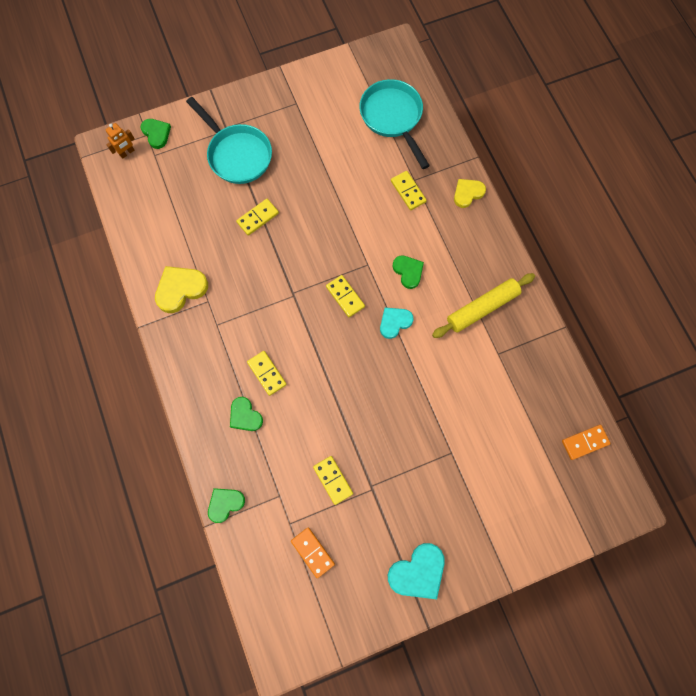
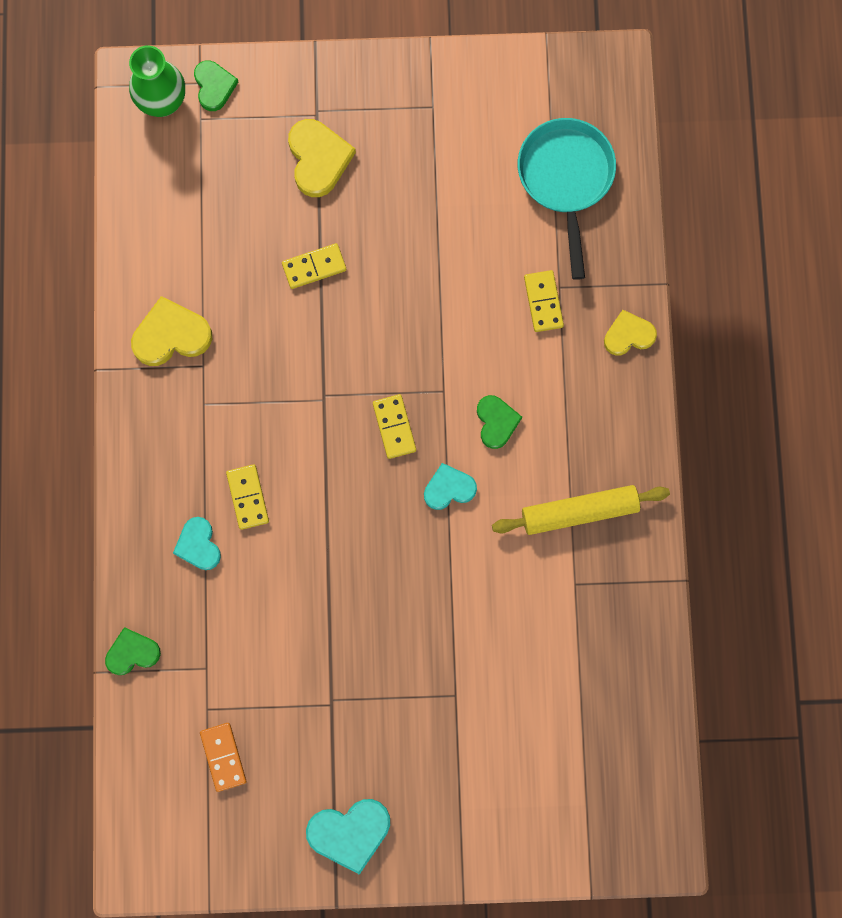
camera: 20 degrees right, 5 degrees up
(127, 153) = (163, 102): orange robot -> green vase
(237, 154) = (318, 159): turquoise pan -> yellow heart
(245, 416) = (198, 545): green heart -> turquoise heart
(333, 480) = (283, 674): yellow domino -> none
(585, 442) = (642, 748): orange domino -> none

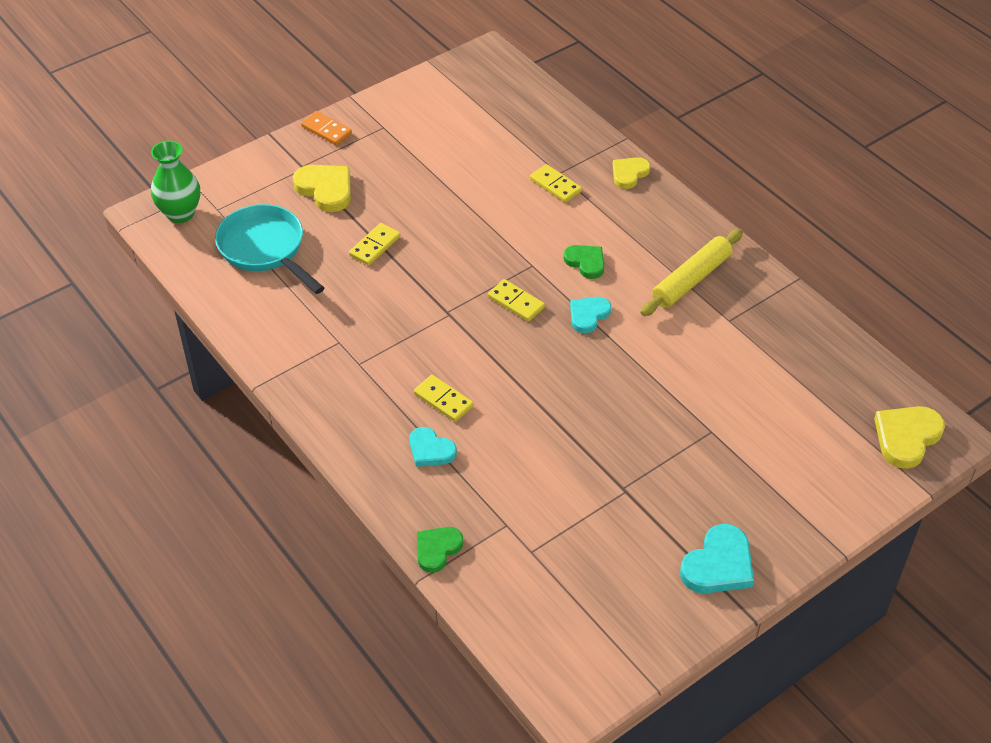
camera: 35 degrees left, 30 degrees down
(171, 335) = (298, 337): yellow heart -> yellow heart (906, 437)
(214, 86) = (213, 188): green heart -> none
(223, 757) = (573, 575): orange domino -> orange domino (326, 130)
(566, 179) = (509, 120): turquoise pan -> turquoise pan (265, 249)

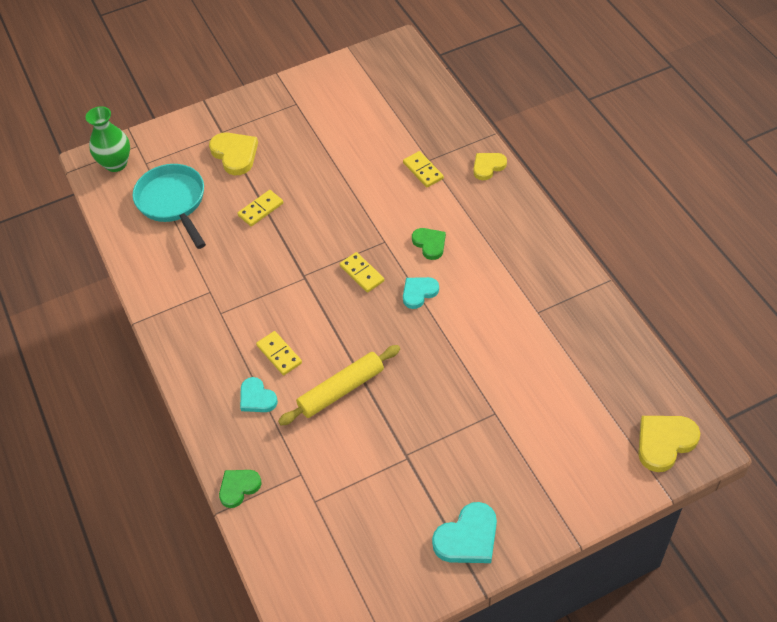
camera: 15 degrees right, 5 degrees up
(326, 130) = (249, 102): orange domino -> none
(691, 279) = (515, 270): yellow rolling pin -> yellow rolling pin (341, 390)

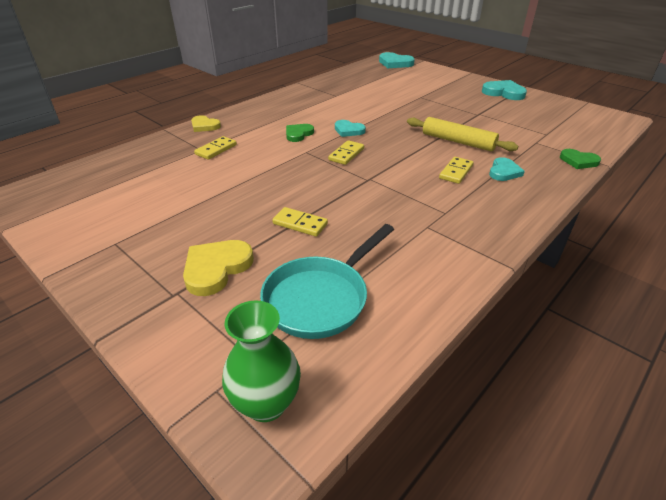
camera: 115 degrees left, 15 degrees down
(664, 442) = (395, 63): yellow heart -> turquoise heart

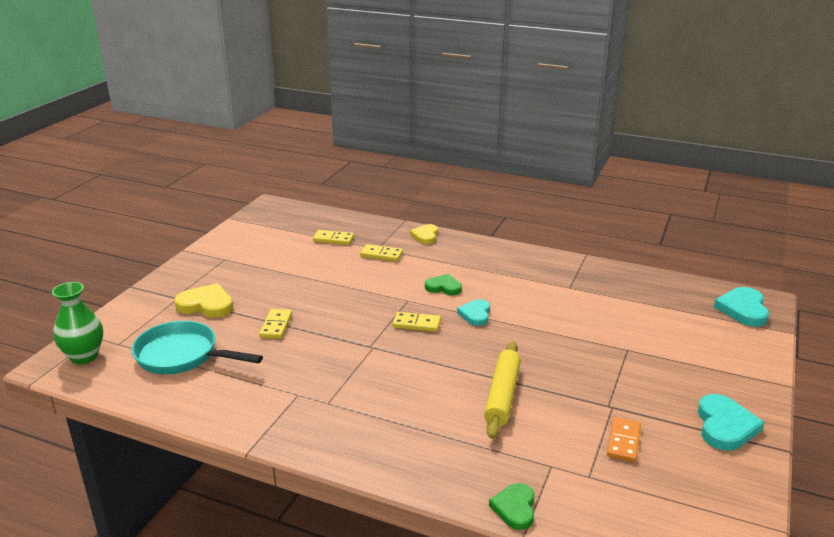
camera: 70 degrees right, 10 degrees down
(456, 172) = (419, 401): yellow domino -> yellow domino (333, 239)
(504, 172) = (441, 438): turquoise heart -> none
(514, 118) = (624, 441): none -> orange domino

